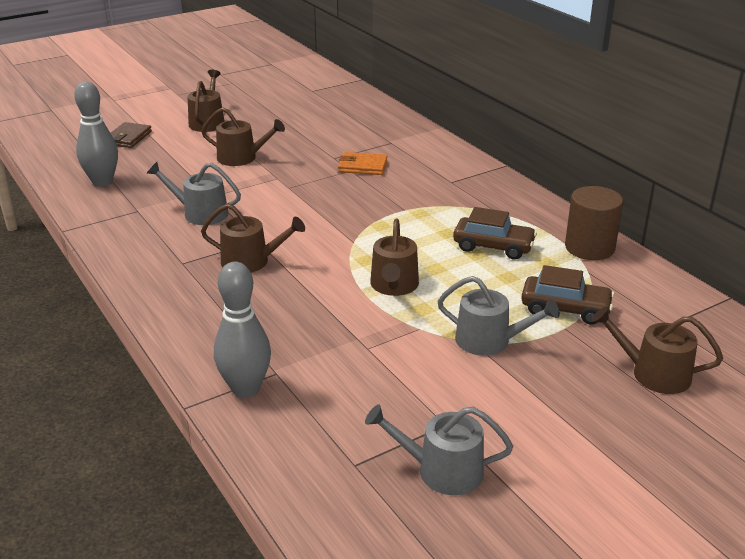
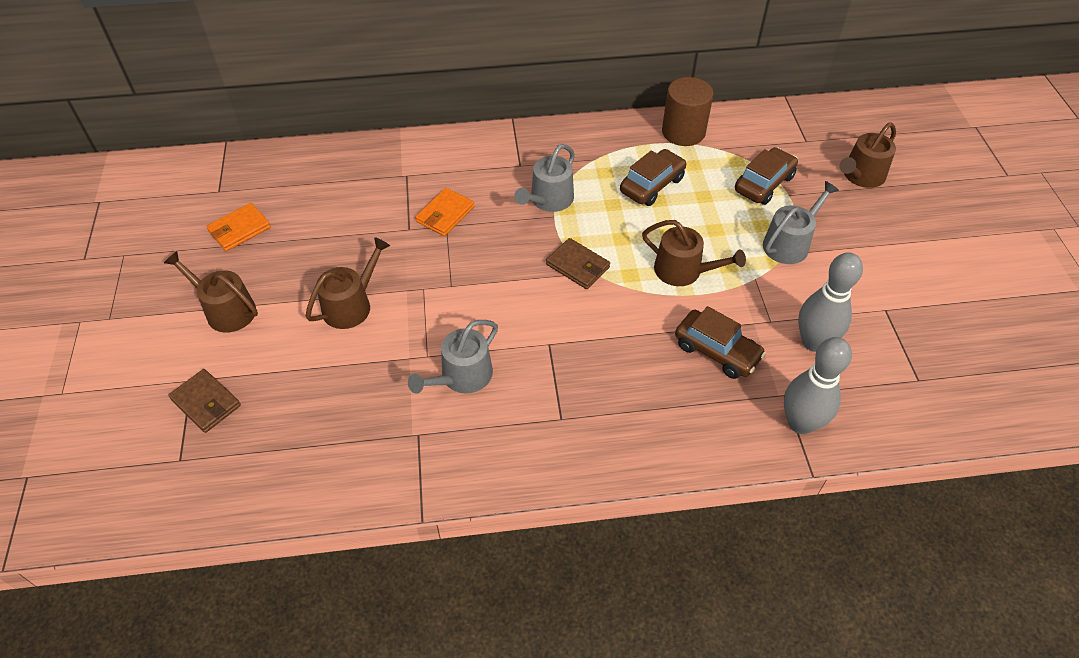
camera: 65 degrees left, 20 degrees up
(102, 182) = (317, 456): grey bowling pin -> grey bowling pin (813, 342)
(251, 261) = (588, 360): brown watering can -> none
(282, 106) = (239, 229): none -> orange wallet
(305, 323) = (717, 351): none -> brown car
(355, 233) = (577, 266): none -> brown wallet
(441, 470) = (937, 331): grey watering can -> grey watering can (548, 200)

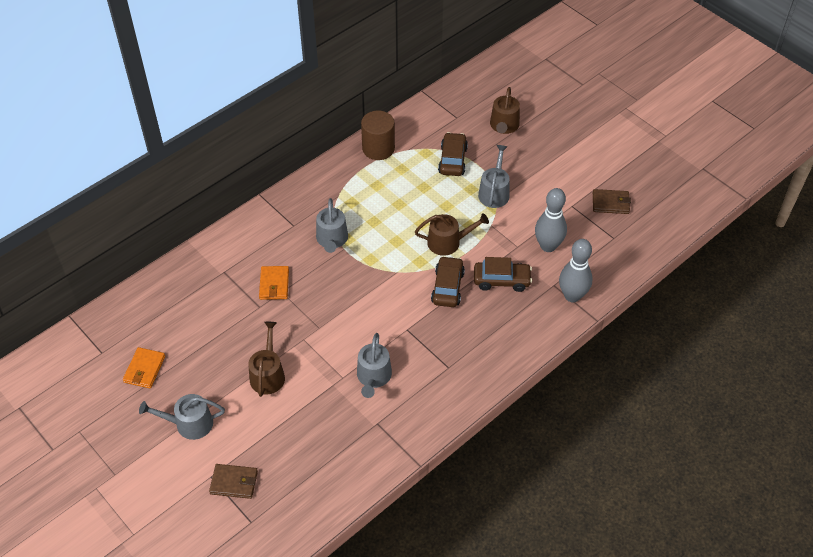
camera: 35 degrees left, 0 degrees up
(226, 310) = (189, 424): brown watering can -> grey watering can
(577, 266) = (385, 273): brown wallet -> brown wallet (610, 203)
(652, 185) = (387, 196): brown car -> brown car (447, 287)

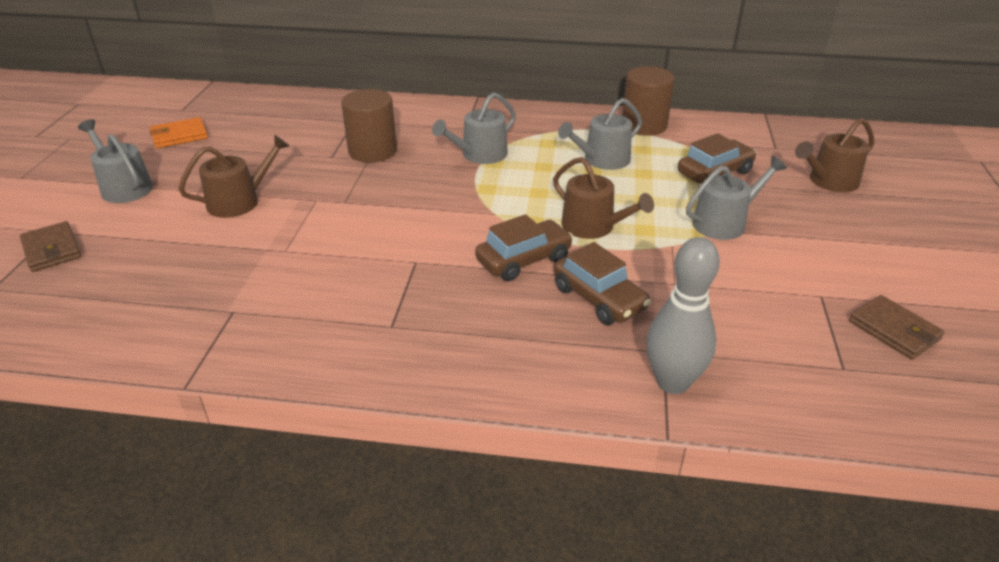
camera: 50 degrees right, 15 degrees down
(274, 284) = (372, 151): orange wallet -> brown cylinder
(373, 377) = (308, 272): grey watering can -> grey watering can (602, 160)
(548, 246) = (719, 310): grey bowling pin -> none

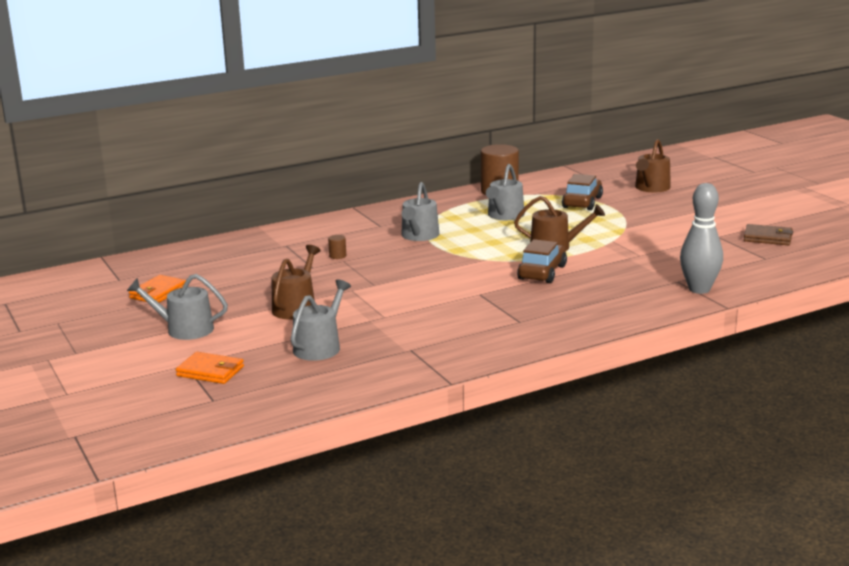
camera: 35 degrees left, 15 degrees down
(52, 250) = (210, 371): brown wallet -> orange wallet
(372, 151) = (337, 256): brown cylinder -> brown cylinder, size x0.40
(599, 298) = (611, 273): brown car -> none
(724, 222) = (624, 222): grey watering can -> grey watering can (320, 346)

